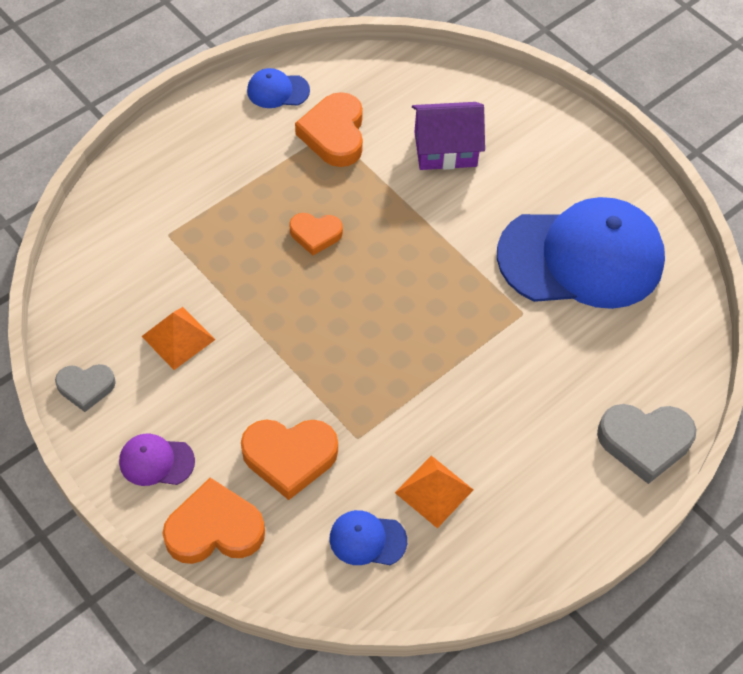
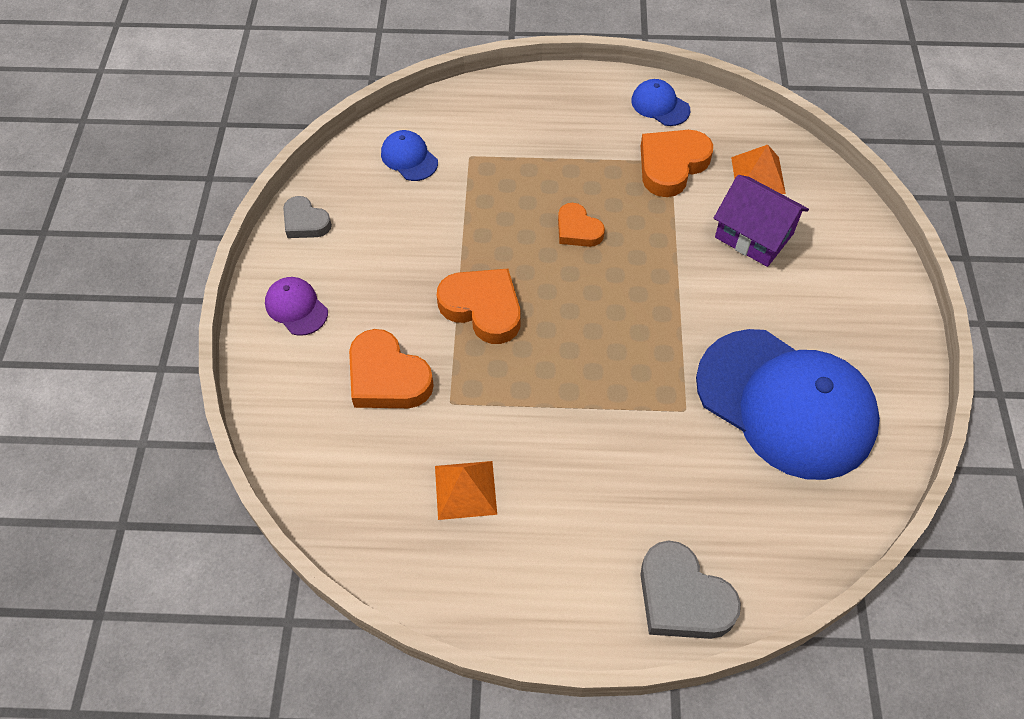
camera: 45 degrees right, 0 degrees up
(178, 338) = (400, 233): orange pyramid -> orange pyramid (758, 175)
(214, 529) = (284, 386): orange heart -> orange heart (483, 308)
(367, 539) = (378, 483): blue cap -> blue cap (409, 158)

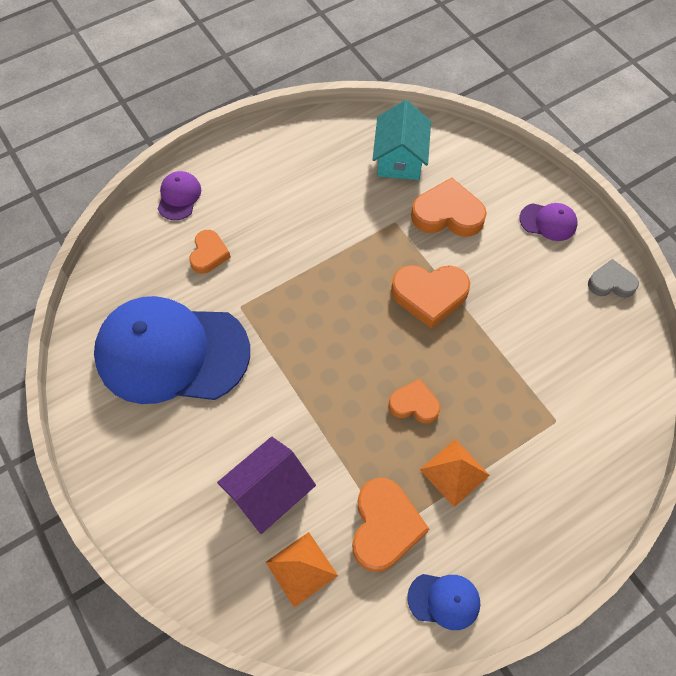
camera: 145 degrees right, 5 degrees up
(376, 477) = (399, 159): none -> turquoise house
(409, 158) = (599, 386): blue cap -> none
(465, 490) = (343, 181): orange pyramid -> orange pyramid (454, 472)
(682, 597) = (179, 197): grey heart -> purple cap
(686, 492) = (209, 254): none -> orange heart
(754, 235) = (269, 492): purple house -> purple house turned 45 degrees counterclockwise

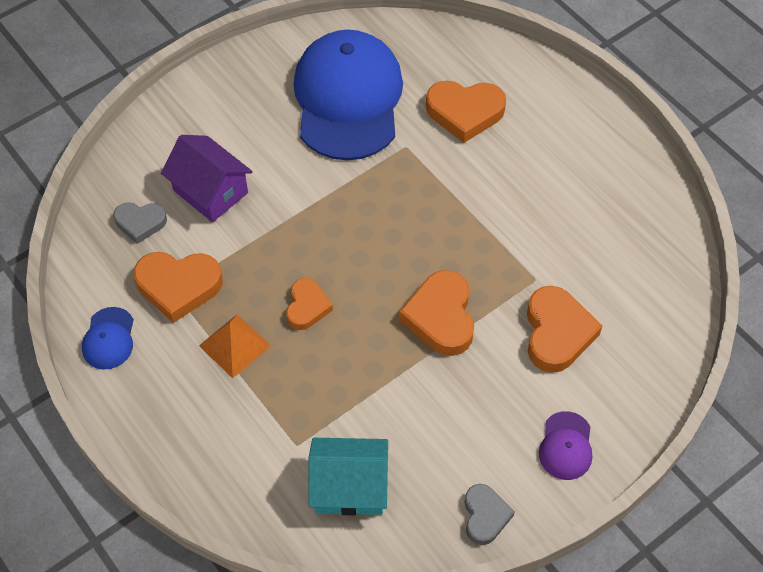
camera: 85 degrees right, 5 degrees down
(179, 197) = (533, 78): purple cap -> none
(209, 254) = (465, 112): orange heart -> orange heart, size x1.62
(301, 568) = (140, 223): orange pyramid -> grey heart
(399, 159) = (630, 279): turquoise house -> turquoise house (349, 487)

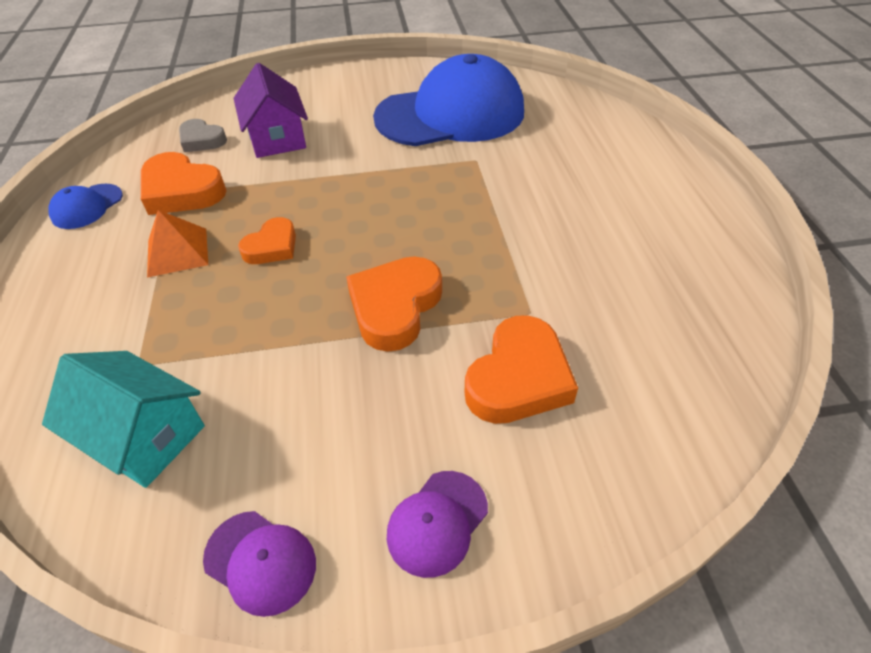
camera: 30 degrees right, 10 degrees down
(348, 99) = (450, 114): blue cap -> blue cap turned 45 degrees clockwise
(465, 112) = (553, 153): orange heart -> none
(485, 516) = (260, 562): grey heart -> purple cap

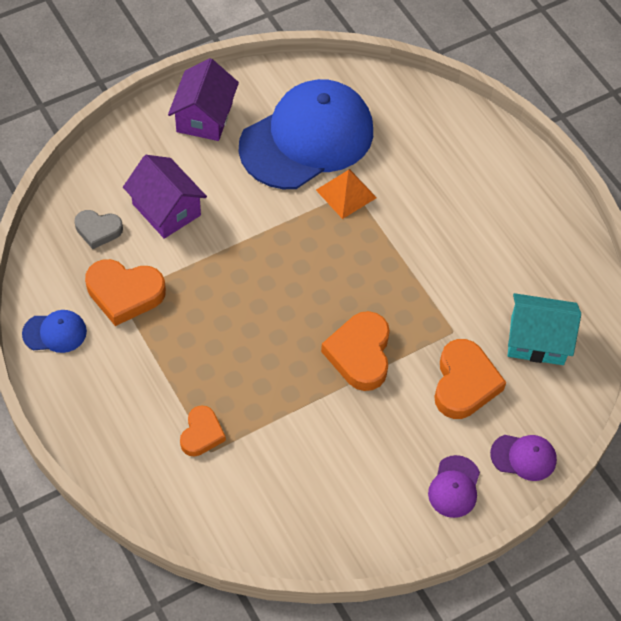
camera: 25 degrees left, 10 degrees up
(87, 206) = (55, 332): blue cap -> blue cap turned 105 degrees counterclockwise
(144, 436) = (252, 495): turquoise house -> turquoise house (537, 340)
(177, 252) = (168, 354): orange pyramid -> orange pyramid (346, 193)
(260, 562) = (370, 539): purple cap -> purple cap (523, 457)
(272, 246) = (239, 328): orange heart -> orange heart (201, 434)
(363, 85) = (204, 117): none -> purple house

